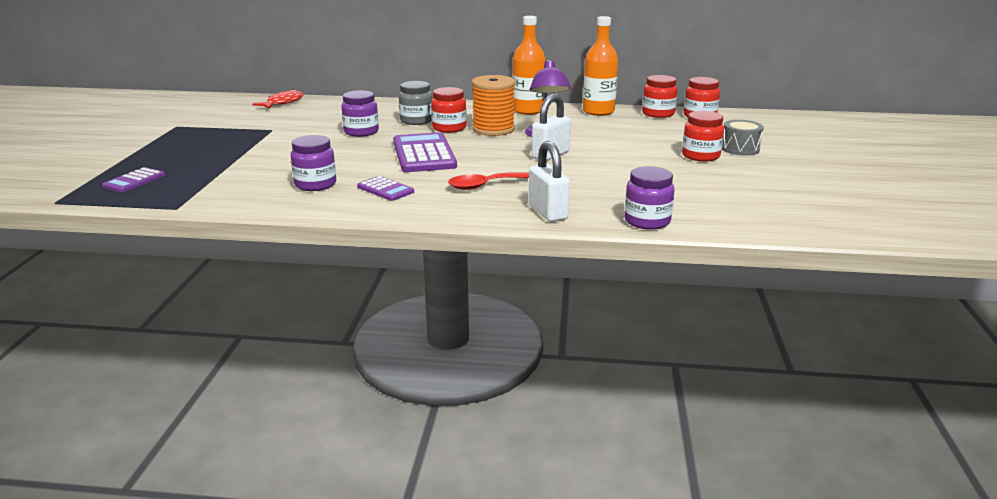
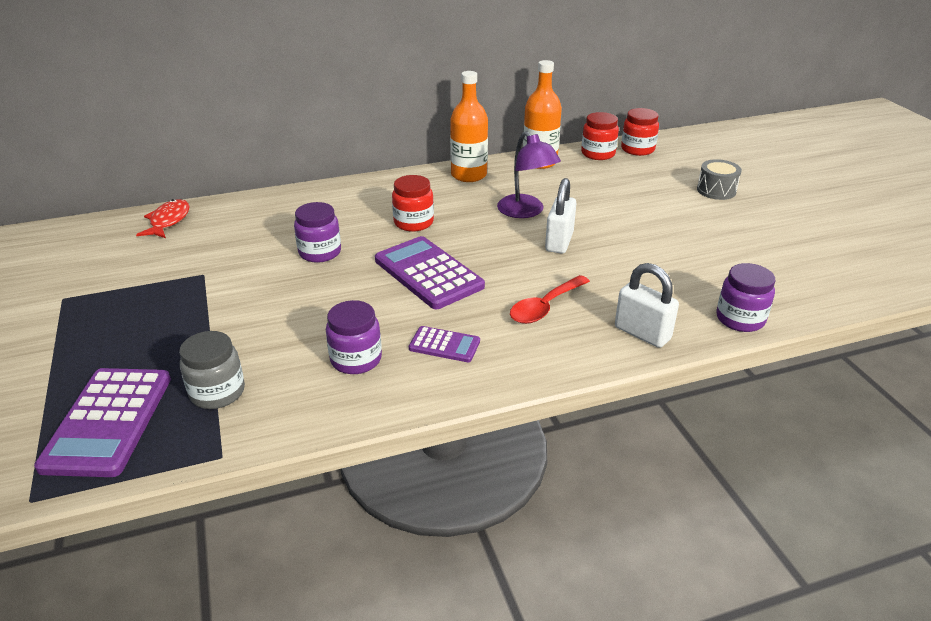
camera: 25 degrees left, 10 degrees up
(134, 181) = (108, 421): purple calculator -> purple calculator, size x1.92
(416, 121) = (365, 218): grey jar -> grey jar (217, 392)
(493, 129) = (462, 214): orange spool -> none
(700, 156) = (694, 209): red jar -> none

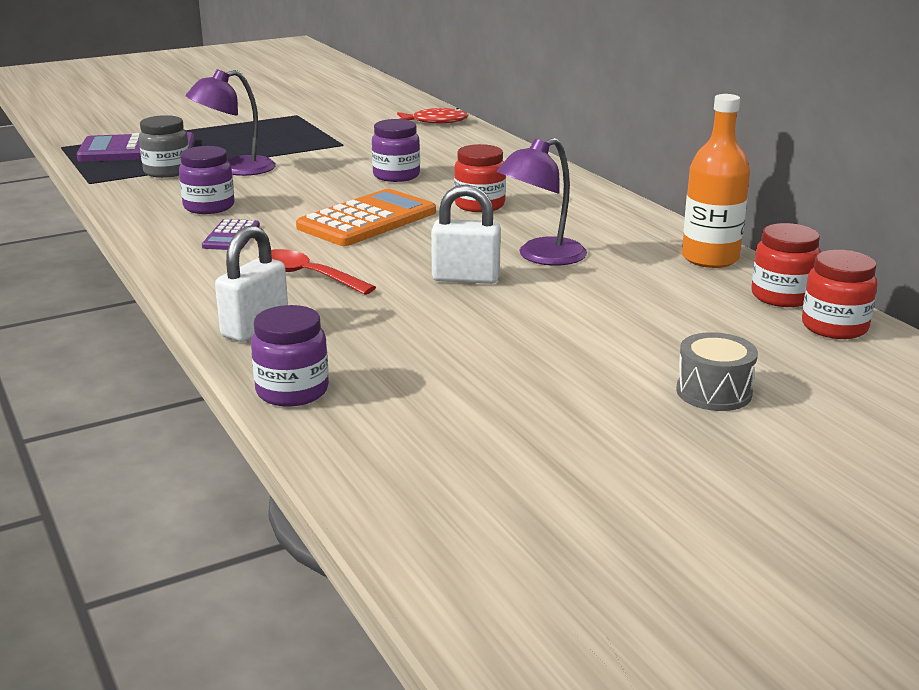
camera: 80 degrees right, 10 degrees down
(241, 343) = (235, 169): none -> purple lamp
(428, 273) = (367, 220): purple calculator -> orange calculator
(469, 175) = (629, 221): orange bottle -> none

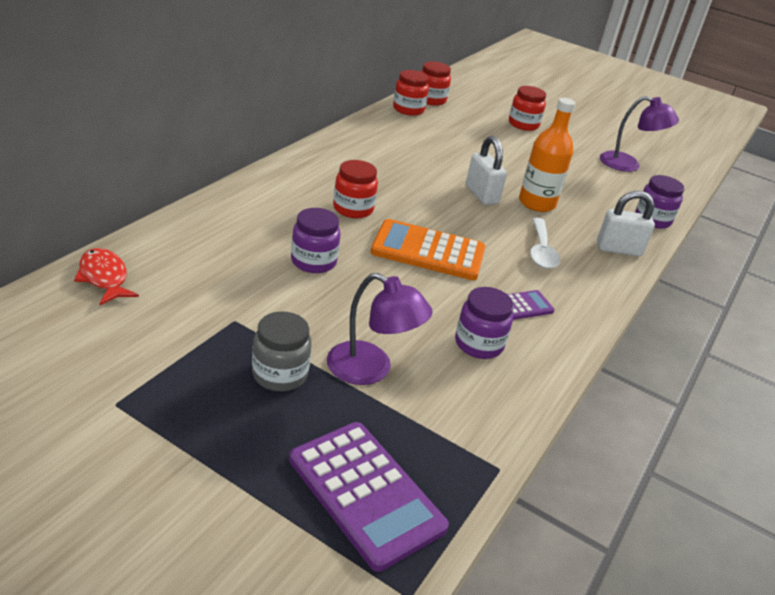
camera: 125 degrees left, 10 degrees up
(167, 171) = (417, 421): grey jar -> grey jar (280, 374)
(307, 276) = (541, 251): red spoon -> white spoon
(541, 257) = (425, 175): purple lamp -> purple lamp (628, 165)
(710, 258) = (375, 126): orange bottle -> orange bottle (537, 203)
(713, 392) = (523, 124): grey drum -> red jar

